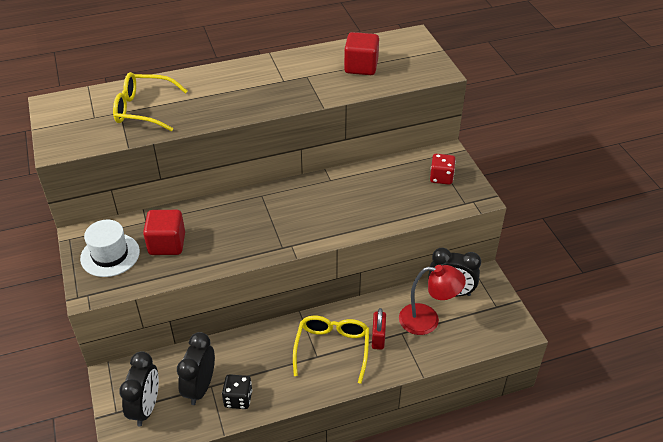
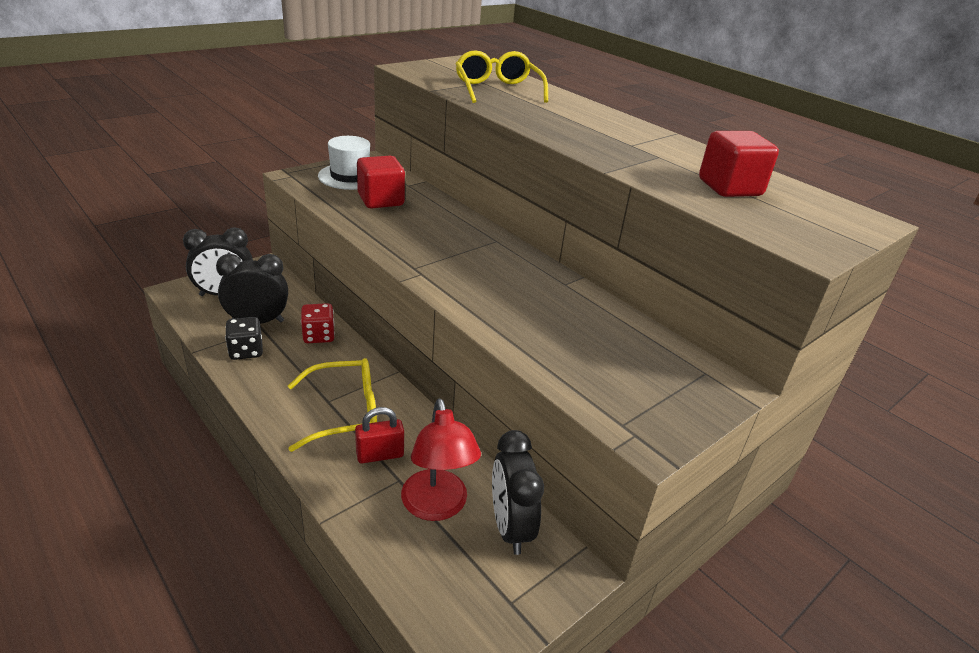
camera: 65 degrees right, 10 degrees down
(441, 177) = (661, 387): red dice -> red dice (319, 336)

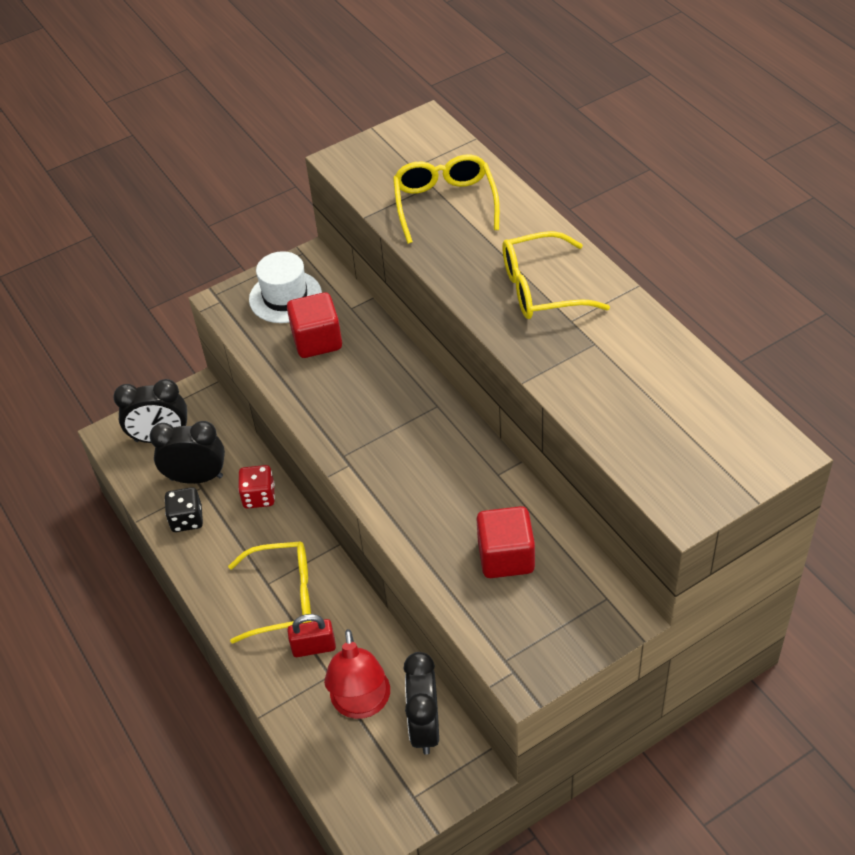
camera: 15 degrees right, 15 degrees up
(596, 129) = (541, 289): none -> yellow glasses
(729, 187) = (650, 402): red cube -> red cube (506, 557)

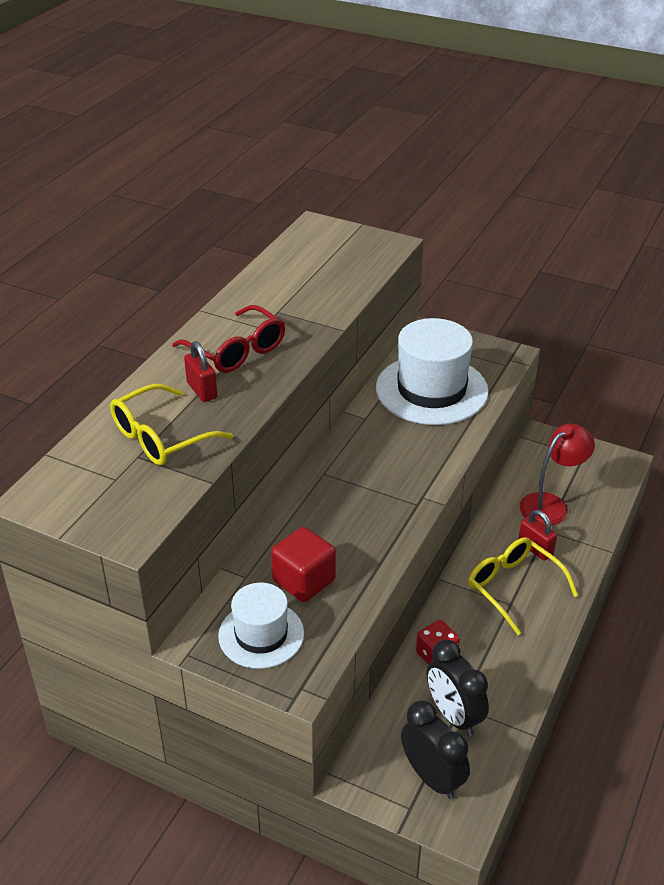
camera: 125 degrees left, 10 degrees down
(187, 519) = (501, 695): black dice -> none
(425, 727) = (536, 469): black clock -> none
(493, 246) = (202, 390): none -> red padlock
(506, 557) = (431, 390): red cube -> white hat
(541, 289) = (237, 351): yellow glasses -> red glasses

